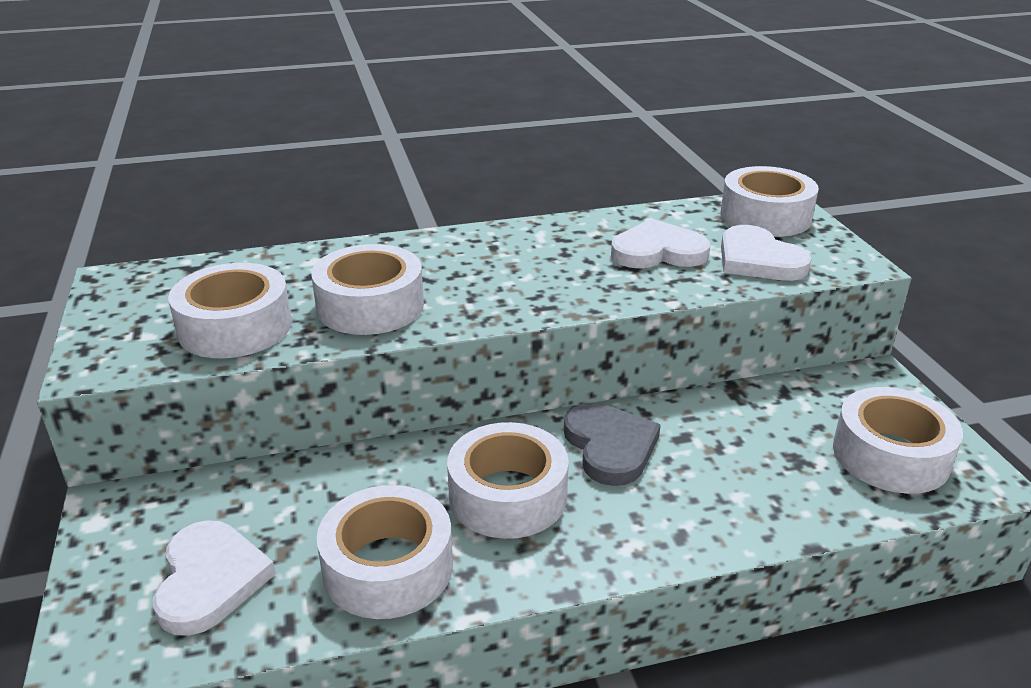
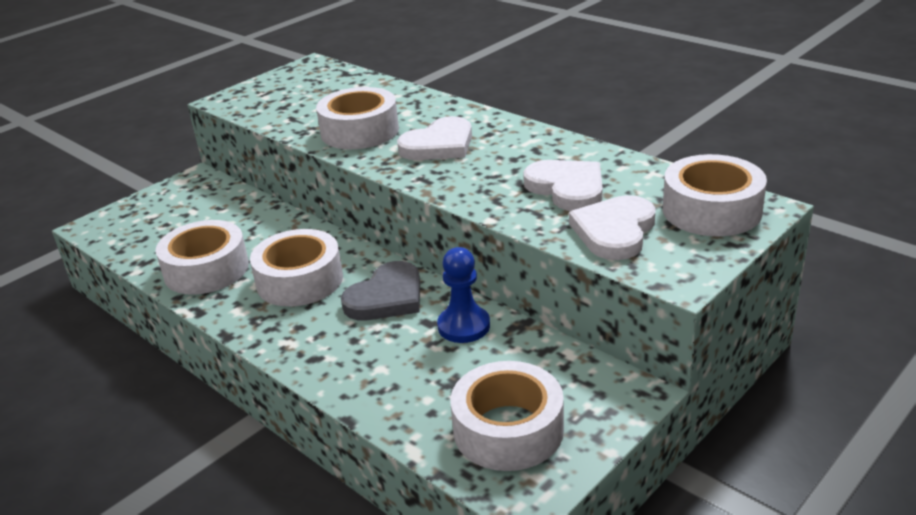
camera: 60 degrees right, 0 degrees up
(210, 580) = (161, 227): white heart -> white heart (439, 145)
(235, 327) = (295, 110): white tape -> none
(709, 420) = (463, 326): none -> blue pawn

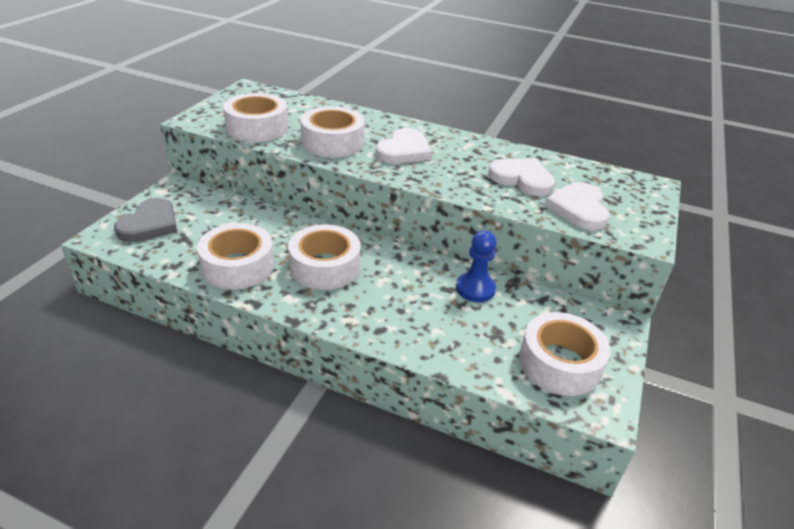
camera: 25 degrees left, 5 degrees up
(386, 297) = (403, 273): grey heart -> grey heart (150, 224)
(711, 210) = (626, 189): white tape -> white tape (257, 128)

